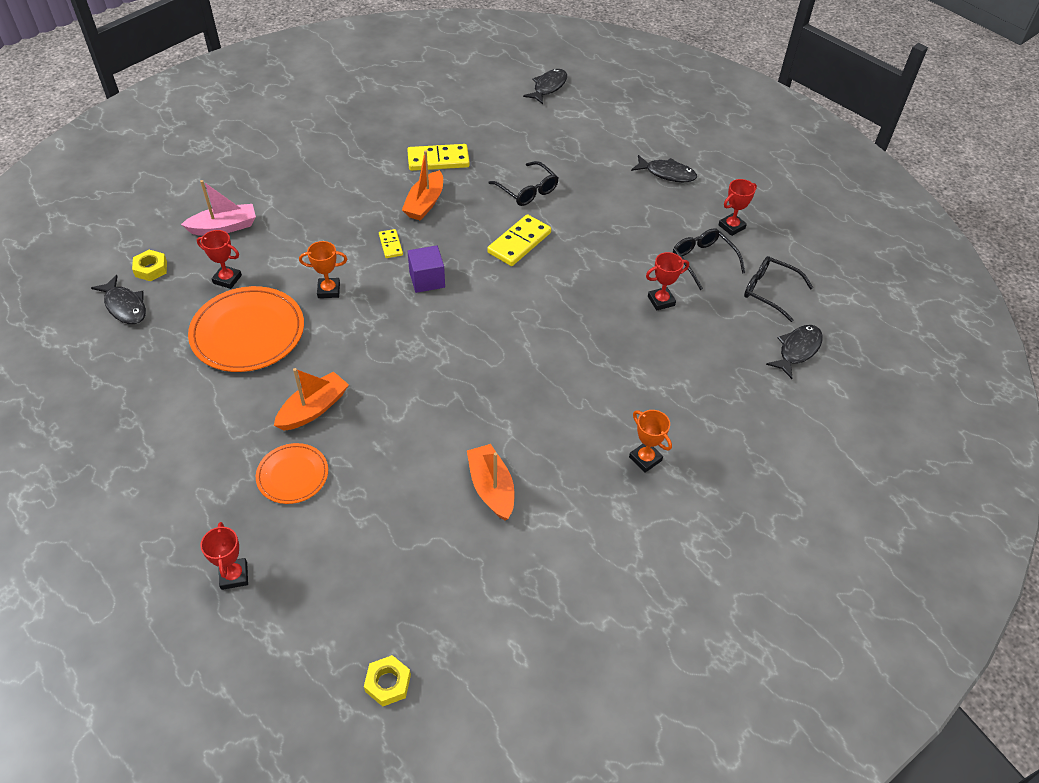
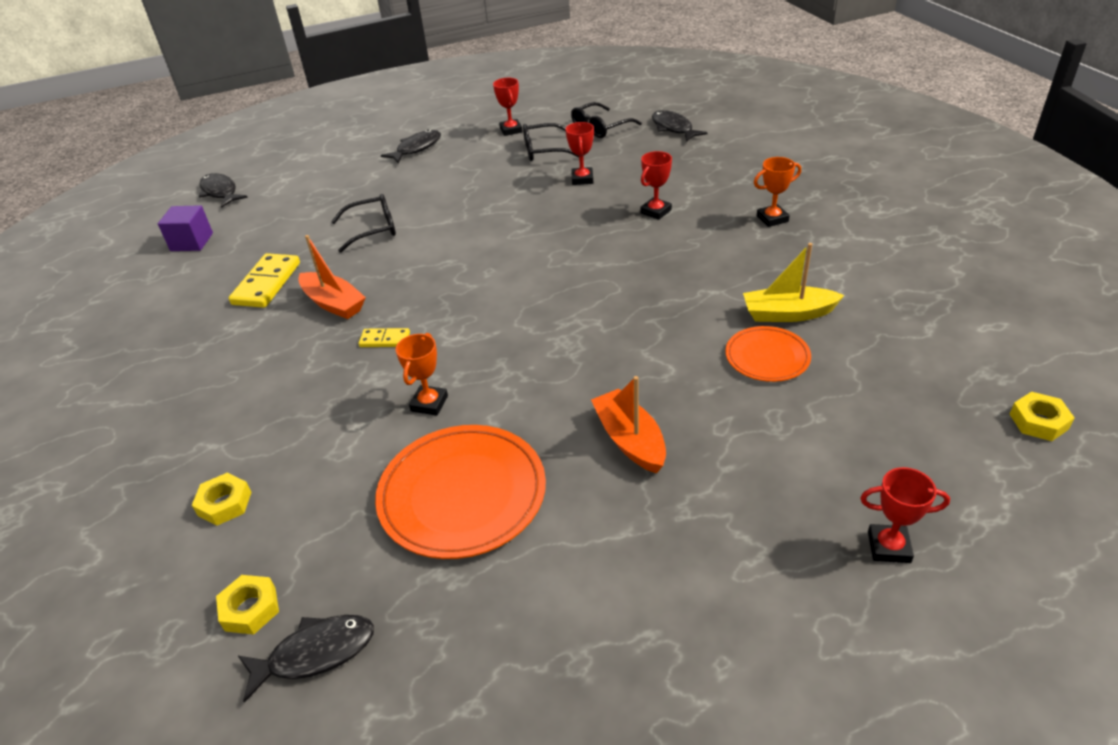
camera: 65 degrees left, 10 degrees down
(224, 227) = (224, 503): pink boat -> yellow nut
(227, 279) = (340, 509): red trophy -> red trophy (656, 211)
(292, 475) = (734, 471): orange plate -> orange plate (767, 357)
(427, 280) = (463, 318): purple cube -> purple cube (192, 242)
(491, 488) = (787, 314): orange boat -> yellow boat
(519, 242) = (448, 246): yellow domino -> none

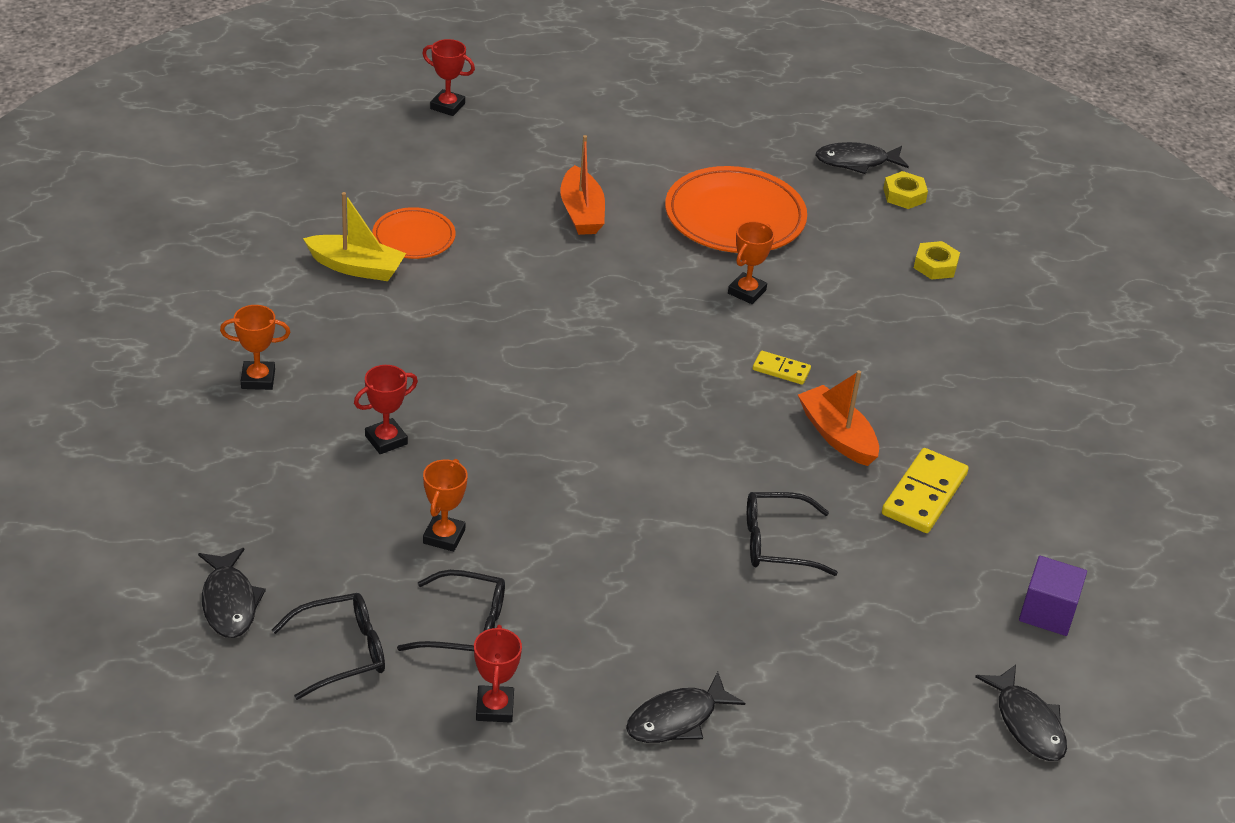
camera: 170 degrees left, 0 degrees up
(582, 179) = (444, 536): red trophy -> orange trophy
(1038, 421) = (255, 133): yellow nut -> none

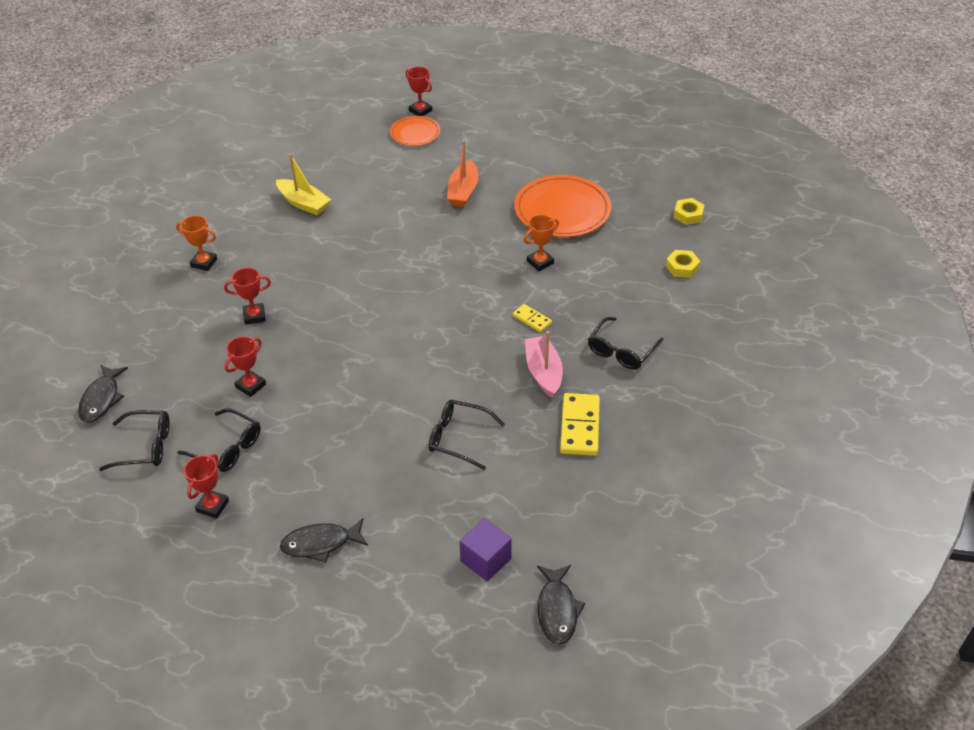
camera: 25 degrees right, 5 degrees up
(414, 237) = (349, 190): orange plate -> orange plate (415, 133)
(444, 536) = (251, 386): orange trophy -> red trophy
(837, 435) = (543, 372): orange boat -> pink boat
(856, 162) = (667, 186): black fish -> none
(920, 388) = (621, 351): none -> black glasses
(924, 494) = (580, 426): yellow domino -> yellow domino turned 45 degrees counterclockwise
(1047, 612) = (619, 532): purple cube -> purple cube (485, 559)

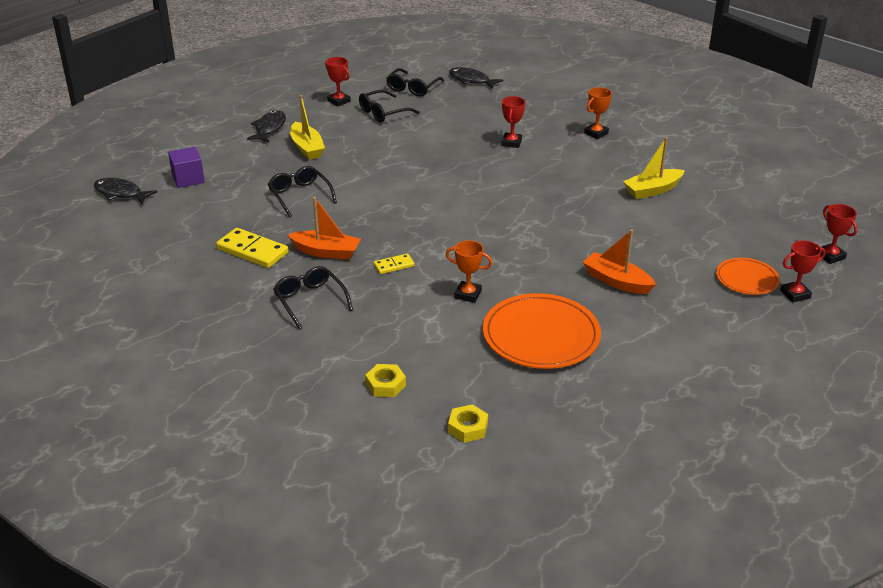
camera: 115 degrees right, 10 degrees down
(251, 386) = (435, 129): red trophy -> red trophy (830, 256)
(352, 481) = (307, 148): none -> yellow boat
(458, 438) = (300, 195): black glasses -> black glasses turned 75 degrees counterclockwise
(540, 262) = (468, 294): orange trophy -> orange trophy turned 60 degrees counterclockwise
(543, 372) = (326, 252): pink boat -> orange boat

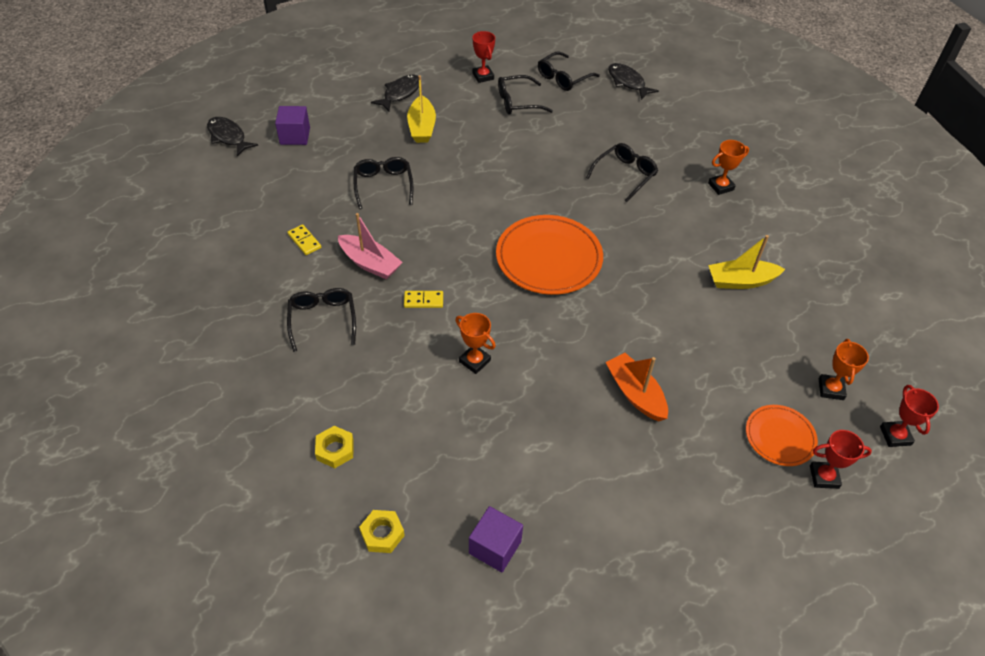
camera: 20 degrees right, 15 degrees up
(252, 251) = (304, 241): yellow domino -> yellow domino, size x0.55
(326, 252) = (370, 263): orange boat -> pink boat
(511, 143) = (625, 175): red trophy -> black glasses
(541, 336) = (518, 440): orange plate -> orange plate (549, 258)
(569, 409) = (495, 547): none -> purple cube
(765, 240) = (831, 389): none -> orange trophy

